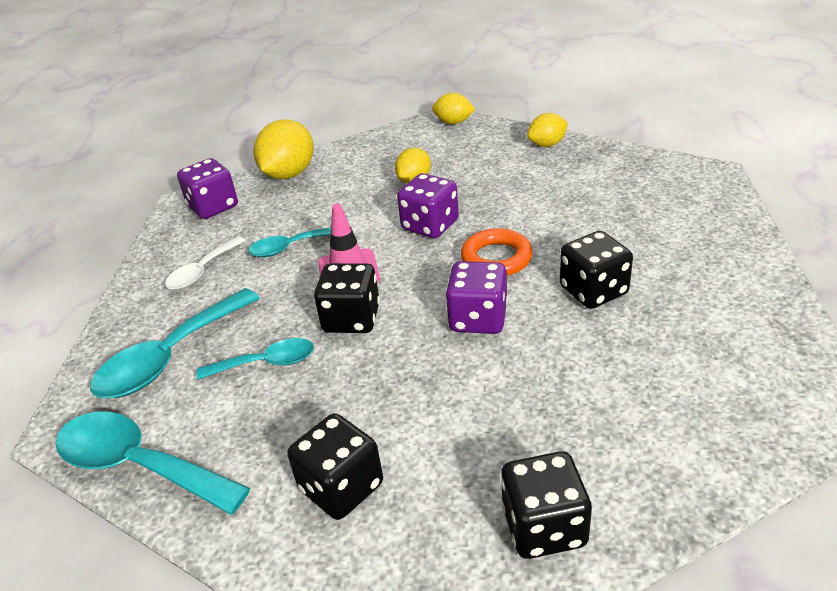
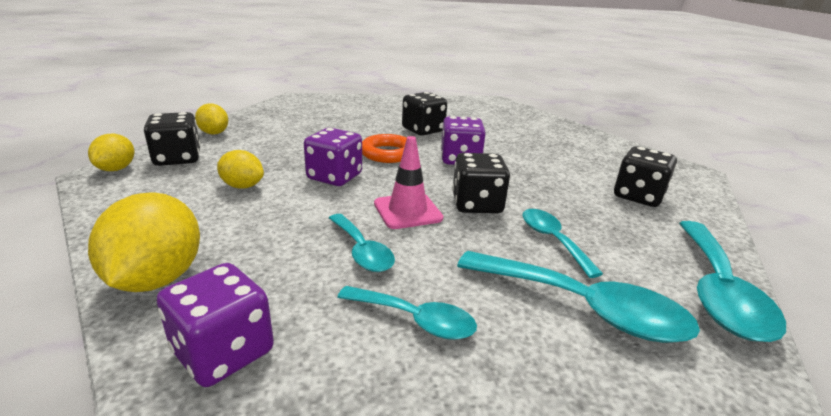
camera: 105 degrees left, 10 degrees down
(202, 271) = (415, 320): white spoon -> turquoise spoon
(289, 174) = (157, 278): yellow lemon -> yellow lemon turned 75 degrees clockwise
(544, 526) = (606, 148): black dice -> black dice (178, 158)

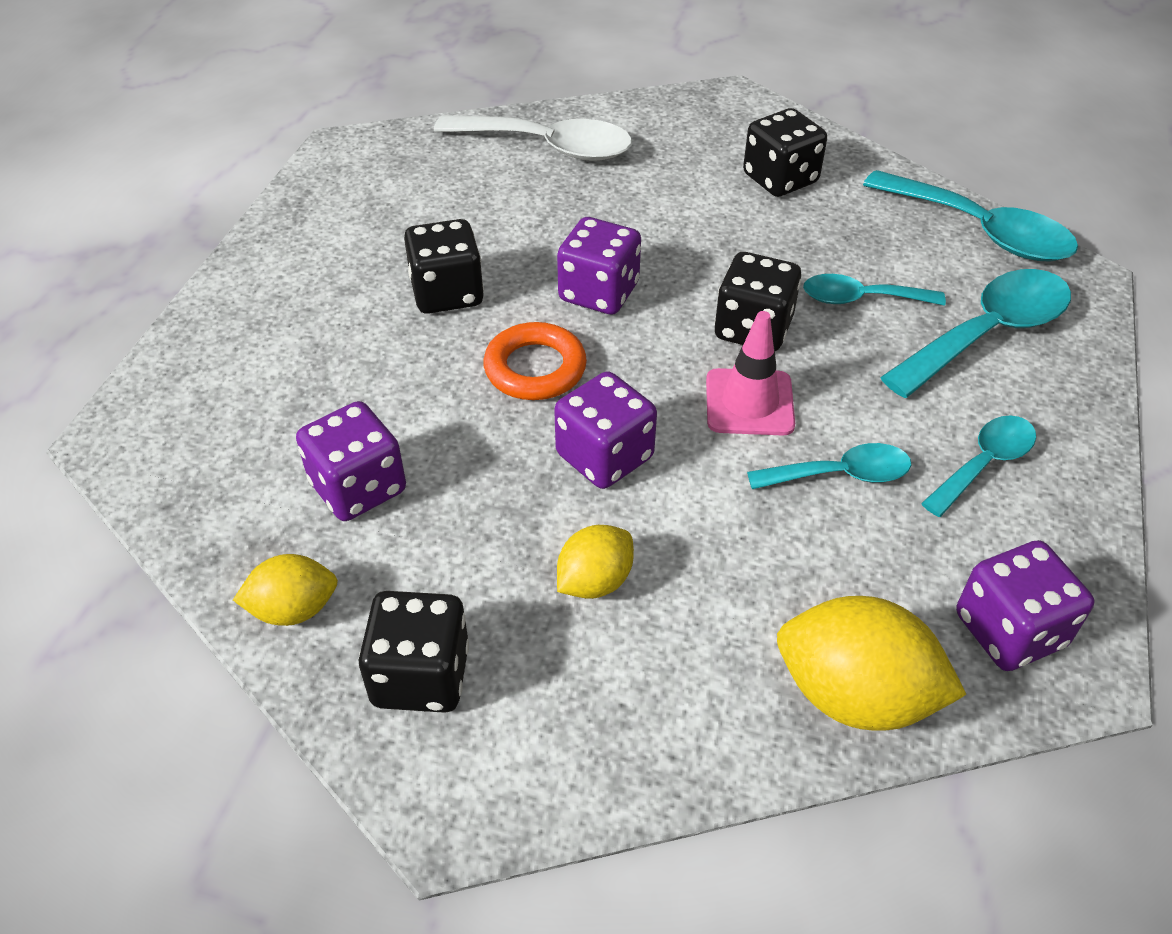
camera: 65 degrees left, 20 degrees up
(116, 169) = (431, 780): yellow lemon -> none
(286, 133) = (358, 487): none -> purple dice
(560, 134) = (548, 147): none -> white spoon

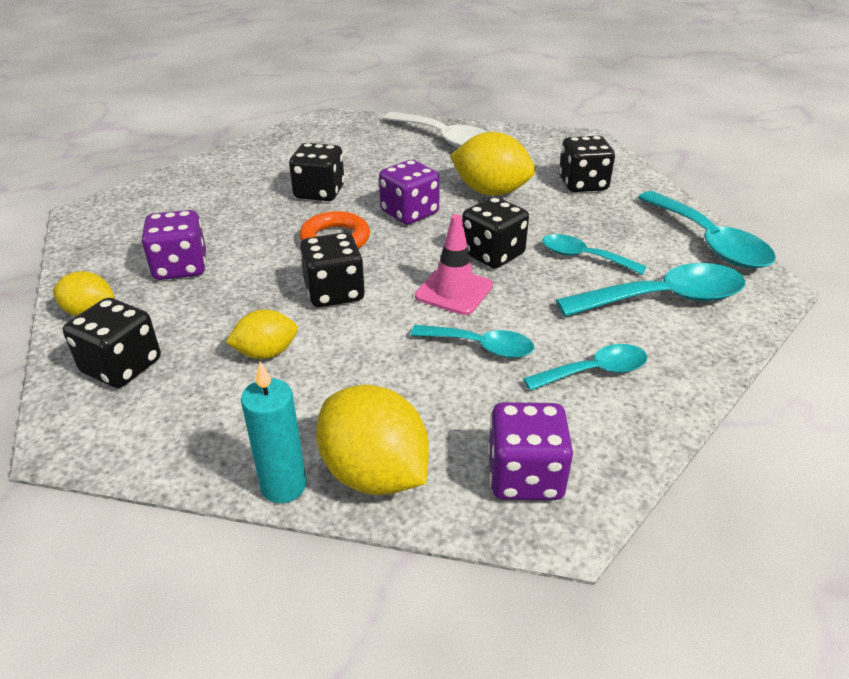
camera: 25 degrees right, 10 degrees down
(604, 456) = (334, 292): purple dice -> black dice
(676, 225) = (491, 192): none -> yellow lemon
(769, 756) = (283, 486): none -> turquoise candle

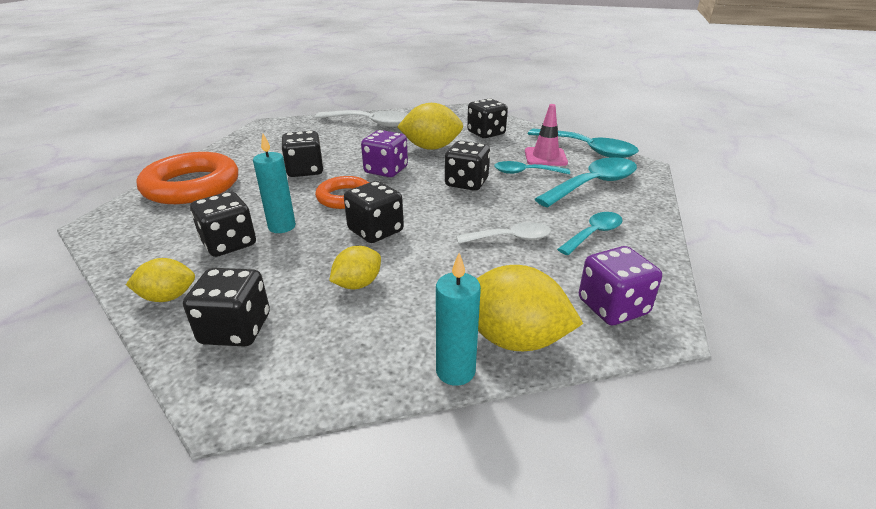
camera: 25 degrees left, 5 degrees down
(181, 267) = (229, 243): purple dice -> black dice
(194, 186) = (192, 186): none -> orange ring
(243, 260) = (282, 227): none -> turquoise candle
(454, 291) = (461, 210): pink traffic cone -> pink traffic cone (545, 157)
(481, 346) = (510, 238): turquoise spoon -> white spoon

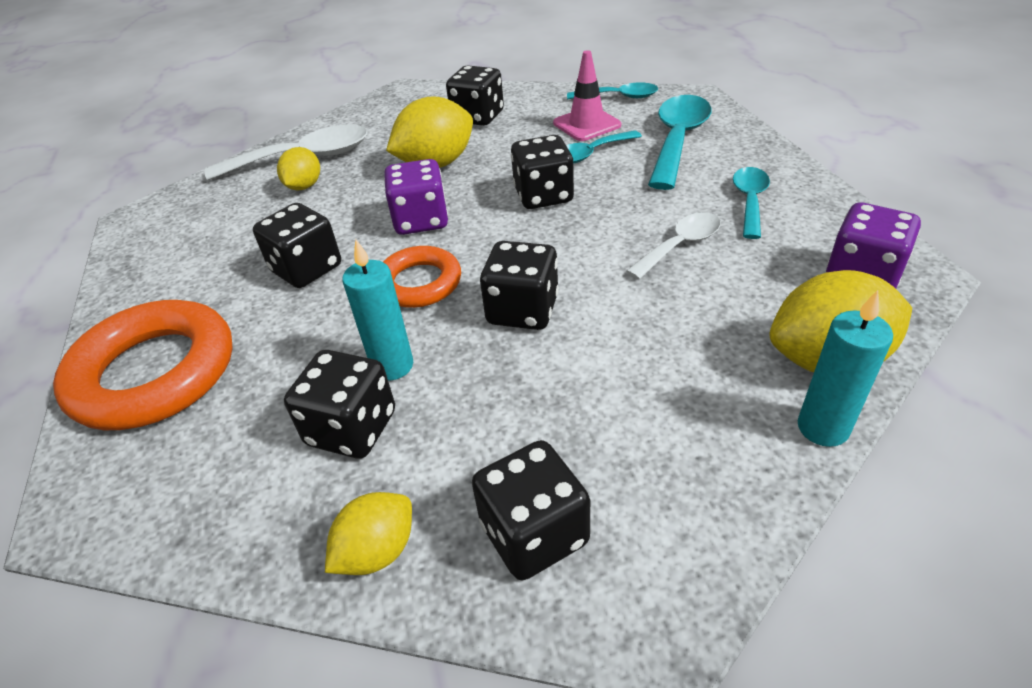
camera: 30 degrees left, 10 degrees up
(358, 284) = (596, 389): yellow lemon -> yellow lemon (304, 186)
(588, 150) = (619, 97): turquoise spoon -> turquoise spoon, size x0.60

